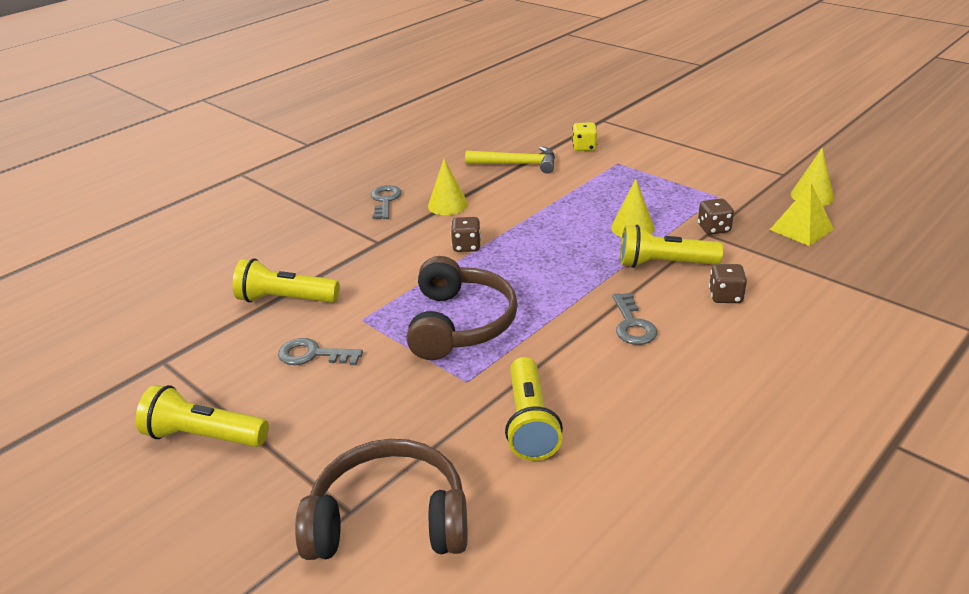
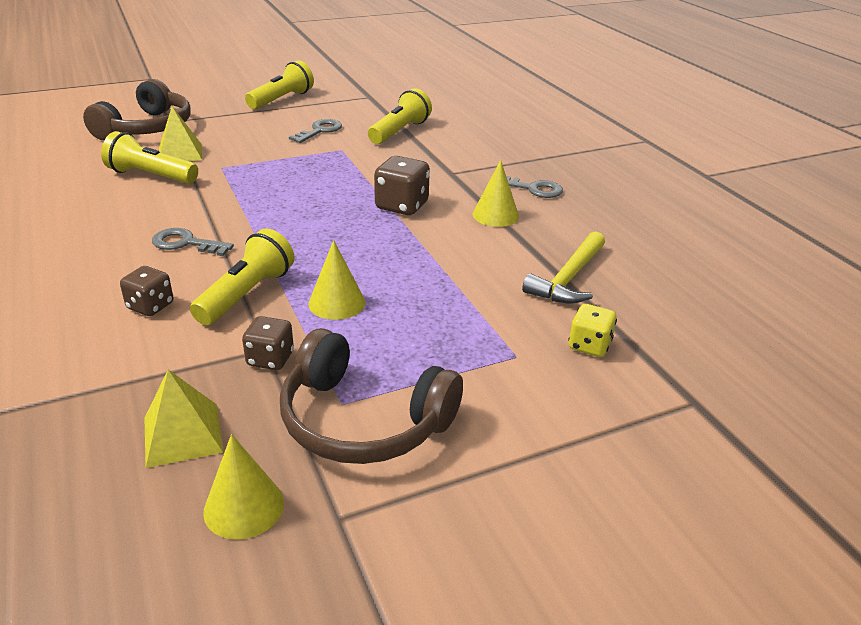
camera: 110 degrees right, 0 degrees up
(452, 435) = (180, 153): none -> yellow pyramid
(460, 323) = (289, 179): brown headphones -> brown headphones (363, 420)
(466, 246) = (402, 206): brown dice -> brown dice, size x1.53

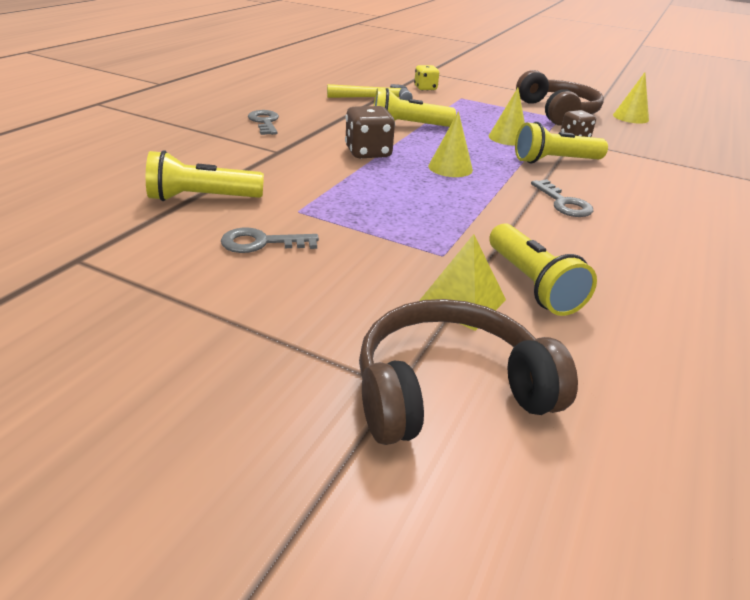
camera: 130 degrees left, 0 degrees up
(150, 306) = (623, 181): brown dice -> none
(182, 434) = (642, 137): yellow pyramid -> none
(282, 100) = (168, 329): yellow flashlight -> yellow flashlight (408, 126)
(495, 215) = (329, 124): yellow cone -> yellow cone (450, 168)

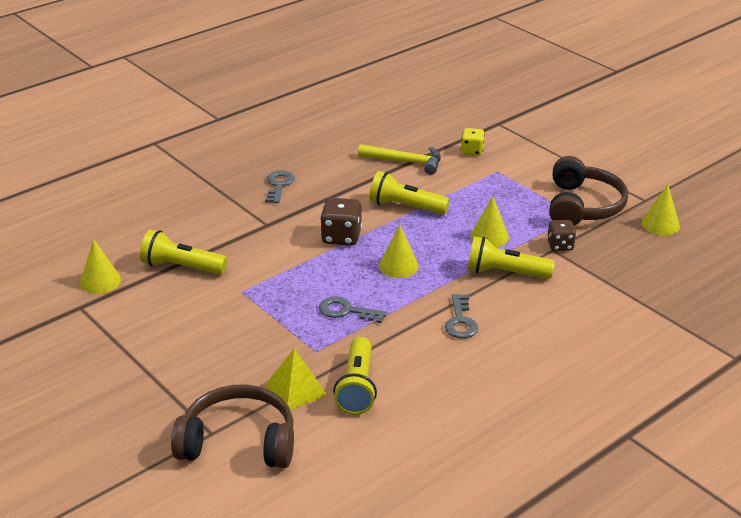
camera: 25 degrees right, 0 degrees up
(94, 226) = (100, 281): none -> yellow cone
(261, 243) = (198, 315): grey key -> grey key (346, 311)

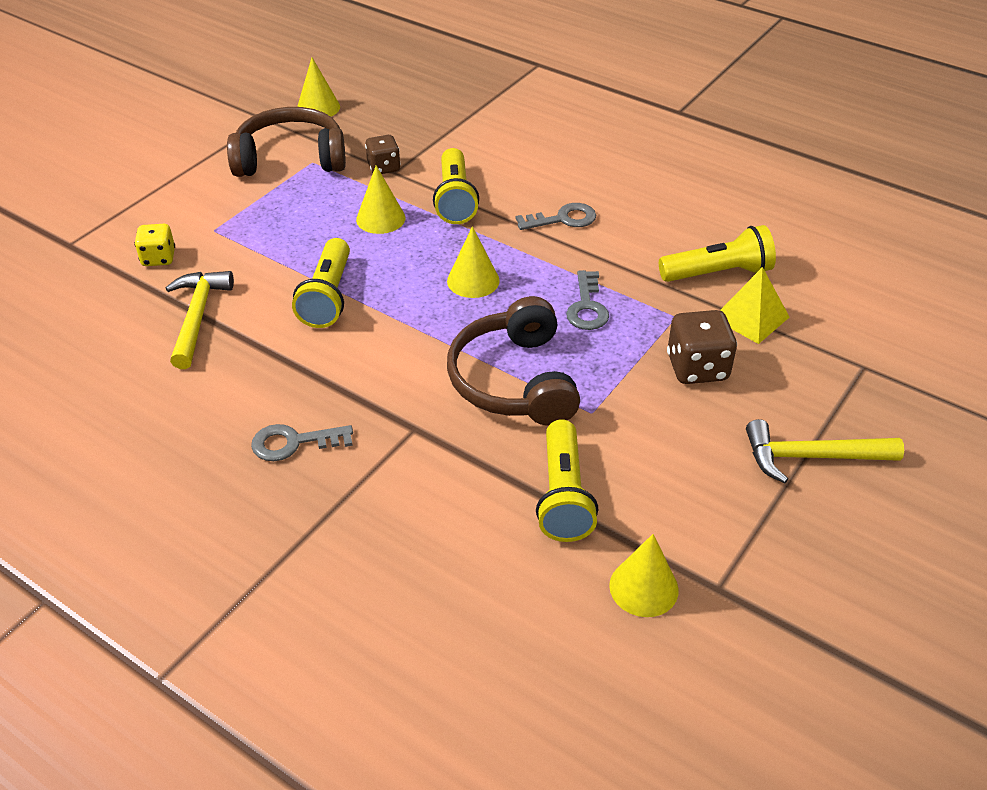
camera: 105 degrees left, 10 degrees up
(145, 374) = (811, 457): none -> yellow hammer
(238, 442) = (861, 341): brown headphones -> brown headphones (514, 380)
(341, 237) = (424, 343): brown dice -> brown dice (697, 368)

